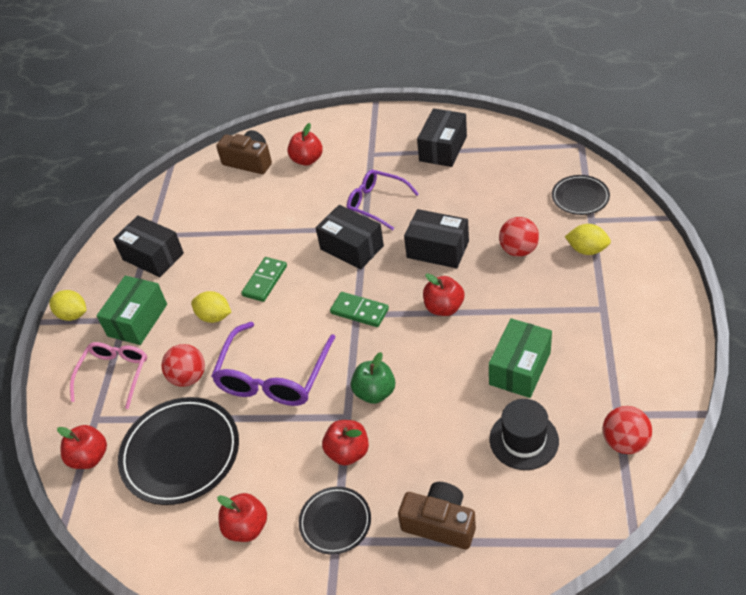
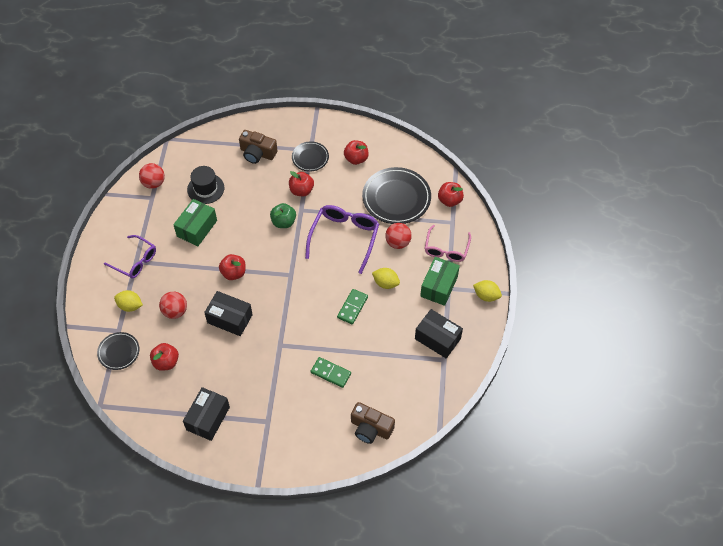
camera: 175 degrees right, 10 degrees up
(307, 160) = (321, 422): red apple -> red apple (166, 362)
(352, 247) = (290, 328): black box -> none
(359, 311) = (288, 276): green domino -> green domino (331, 373)
(376, 203) = (269, 367): purple glasses -> purple glasses (136, 261)

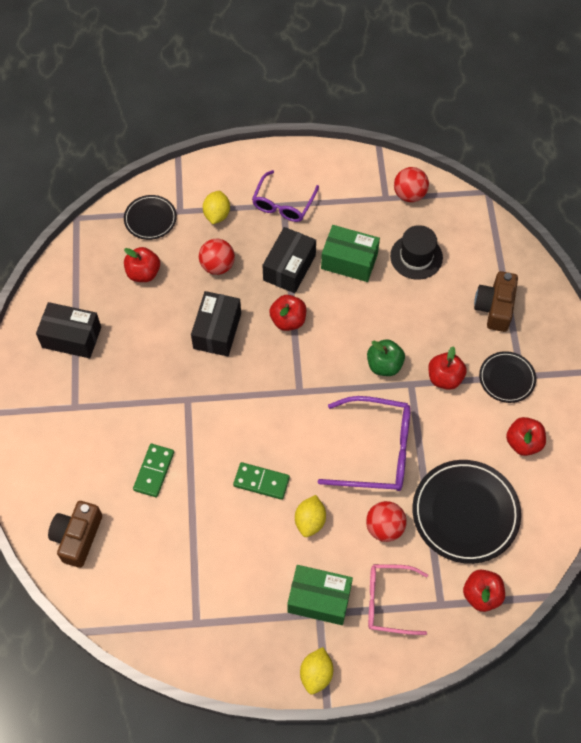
camera: 80 degrees right, 5 degrees up
(437, 339) = (229, 609): black box -> black box (289, 268)

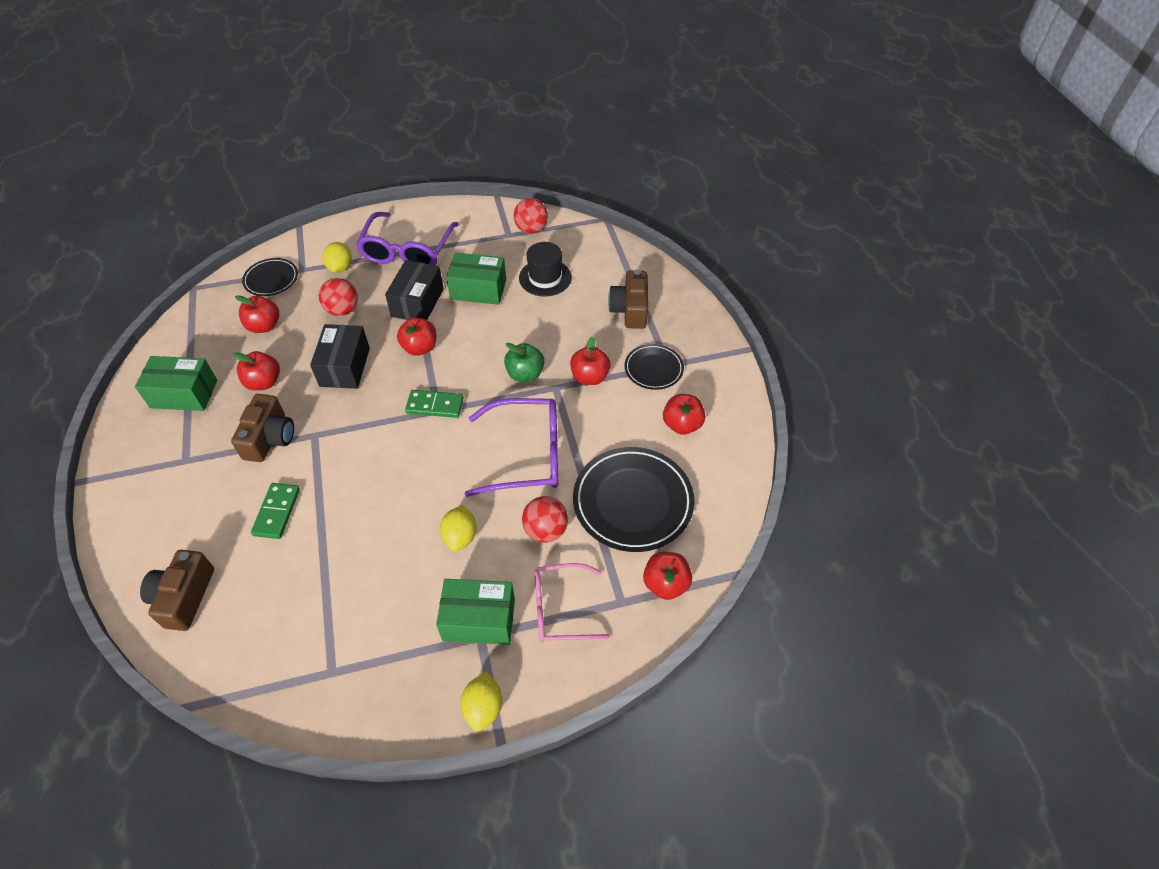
camera: 10 degrees left, 10 degrees down
(71, 337) = (184, 394): black box -> green box
(143, 336) = (264, 382): none -> red apple
(148, 396) = (270, 438): none -> brown camera
(261, 481) = (401, 504): green domino -> green domino (435, 405)
(283, 204) = (407, 251): purple glasses -> purple glasses, size x1.50

